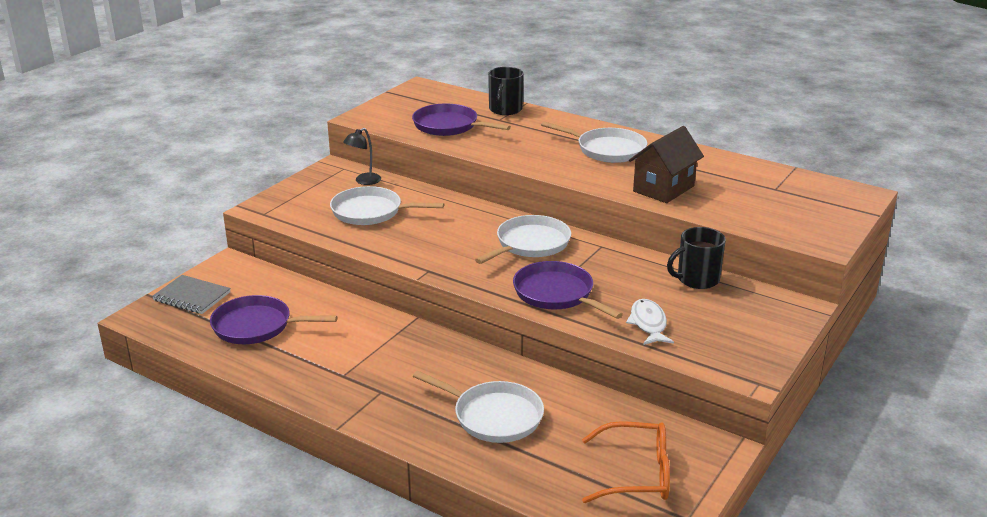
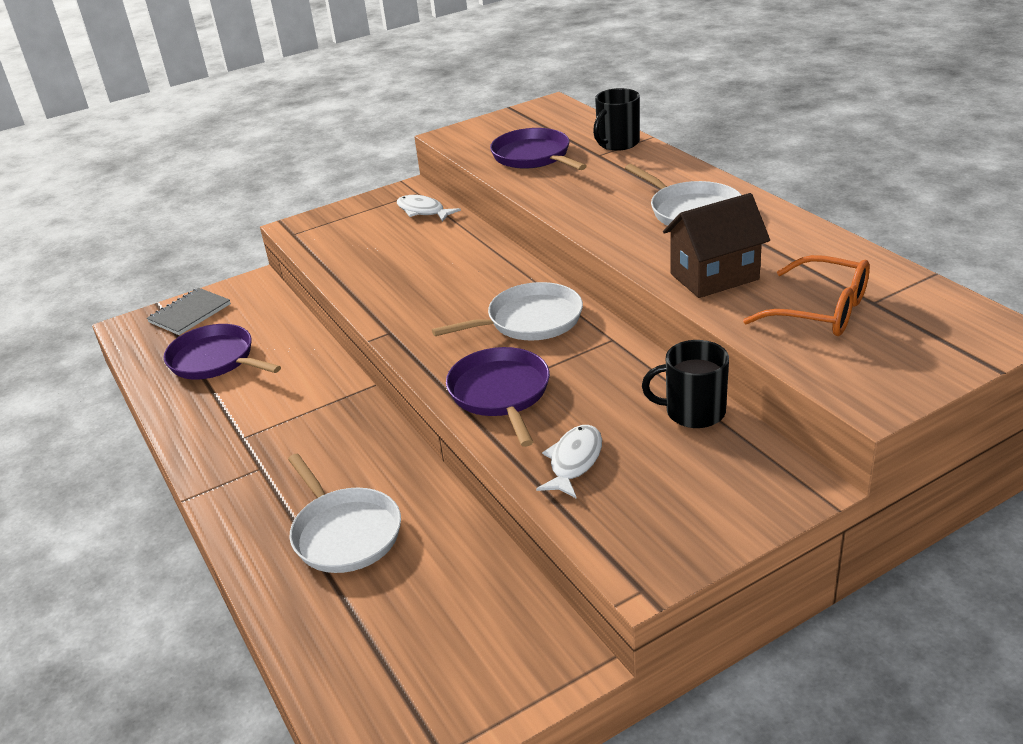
camera: 30 degrees right, 5 degrees up
(192, 296) = (190, 313): grey notebook -> grey notebook turned 75 degrees clockwise
(364, 181) = (423, 211): black lamp -> white fish
(370, 212) = (396, 249): white pan -> none
(636, 474) = (434, 665): orange glasses -> orange glasses (820, 311)

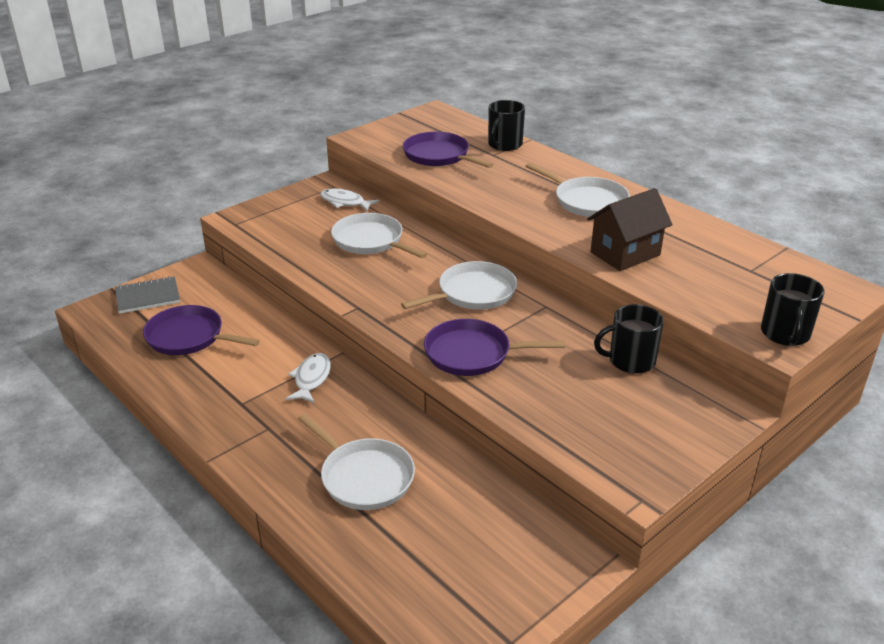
camera: 15 degrees left, 0 degrees up
(190, 313) = (148, 297): grey notebook -> grey notebook turned 45 degrees clockwise
(434, 256) = (370, 241): none -> white pan
(500, 393) = (472, 354): purple pan -> purple pan turned 60 degrees counterclockwise
(574, 461) = (552, 405): white fish -> white fish (311, 379)
(820, 311) = (714, 278): orange glasses -> none
(889, 386) = (785, 334): none -> black mug

